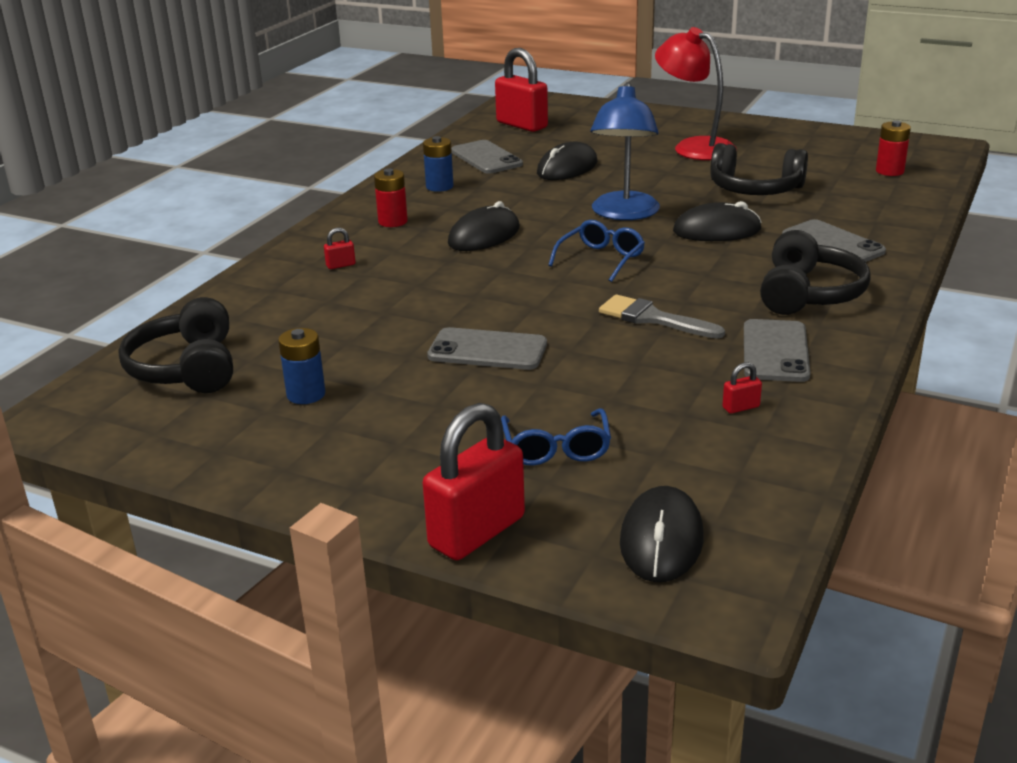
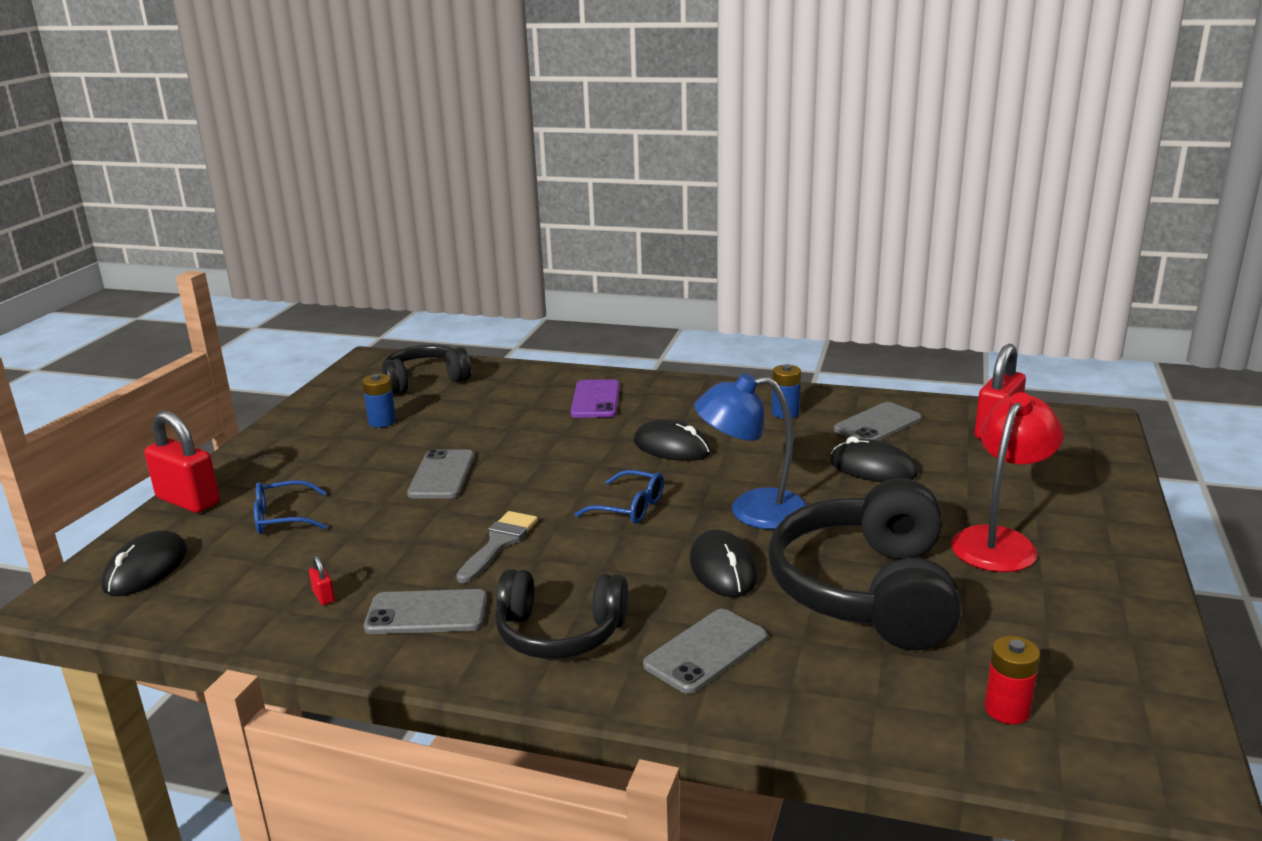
camera: 80 degrees right, 5 degrees down
(340, 265) = (595, 399): red padlock -> purple phone
(393, 221) = (692, 405): red battery -> none
(661, 540) = (146, 569): black mouse -> black mouse turned 75 degrees counterclockwise
(755, 189) = (867, 591): black headphones -> black headphones, size x1.61

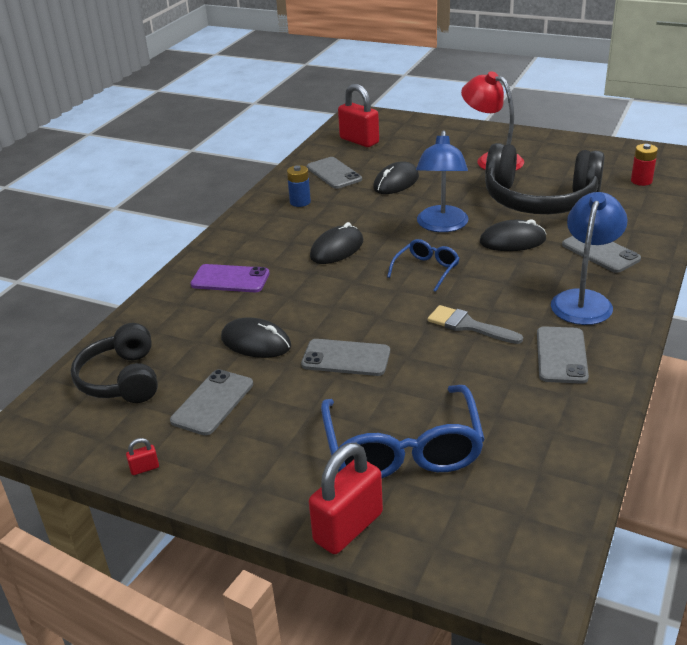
camera: 80 degrees left, 10 degrees up
(146, 569) = (484, 532): black mouse -> black mouse (256, 342)
(282, 518) = (402, 449): blue glasses -> blue glasses, size x1.95
(323, 596) = (538, 408): red padlock -> red padlock (144, 468)
(382, 422) = (213, 402): blue battery -> grey phone
(560, 633) = (584, 300): black headphones -> blue lamp

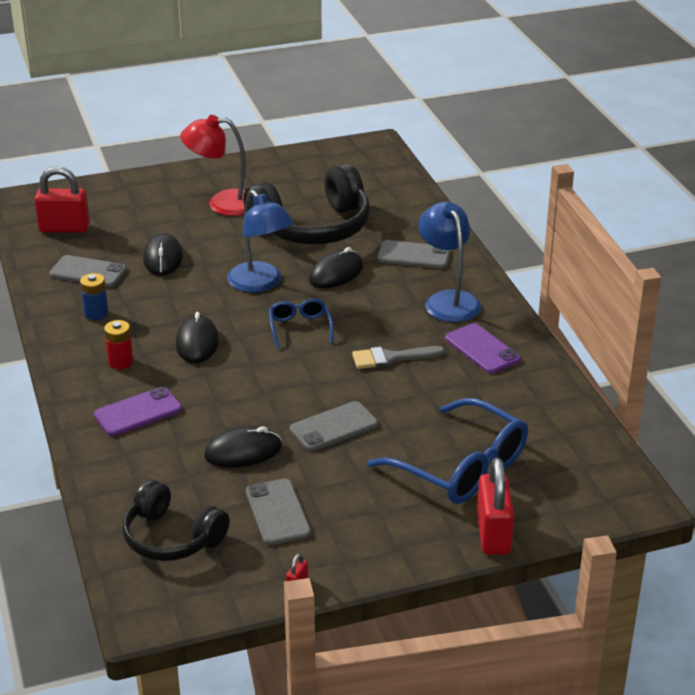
camera: 45 degrees left, 0 degrees up
(561, 355) = (482, 349): grey phone -> purple phone
(641, 181) = (371, 179): red battery -> red battery (120, 362)

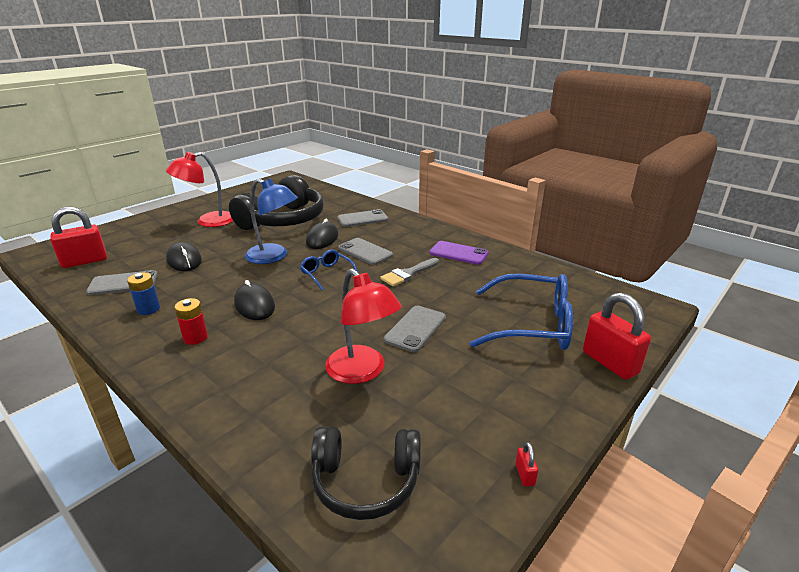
camera: 30 degrees left, 5 degrees down
(138, 412) = (240, 373): purple phone -> none
(243, 451) = (362, 372): black mouse -> red lamp
(277, 512) = (440, 412): grey phone -> grey phone (365, 252)
(448, 300) = (408, 234): blue lamp -> none

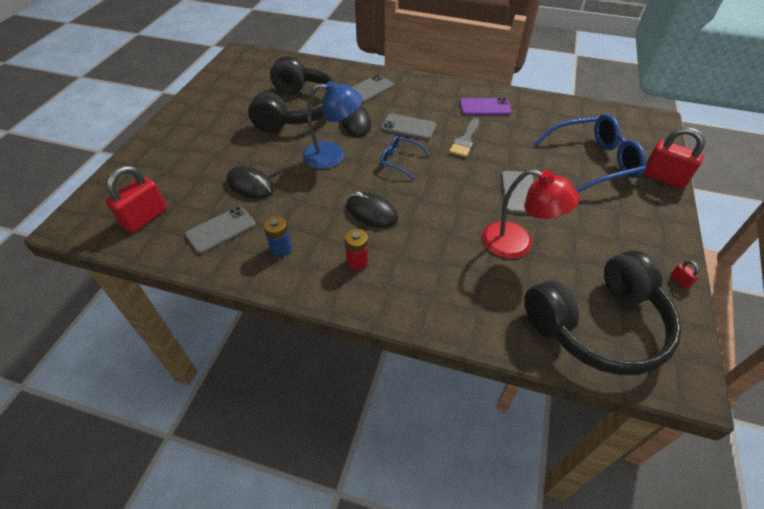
camera: 25 degrees left, 20 degrees up
(208, 221) = (220, 132): red lamp -> none
(366, 481) = (598, 325): black headphones -> black headphones, size x1.61

